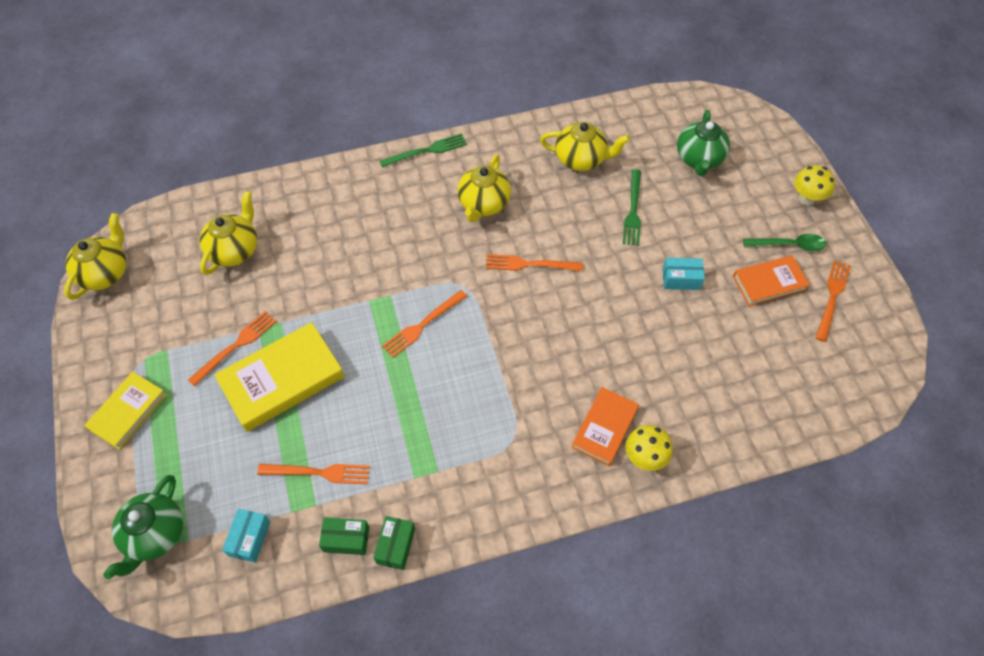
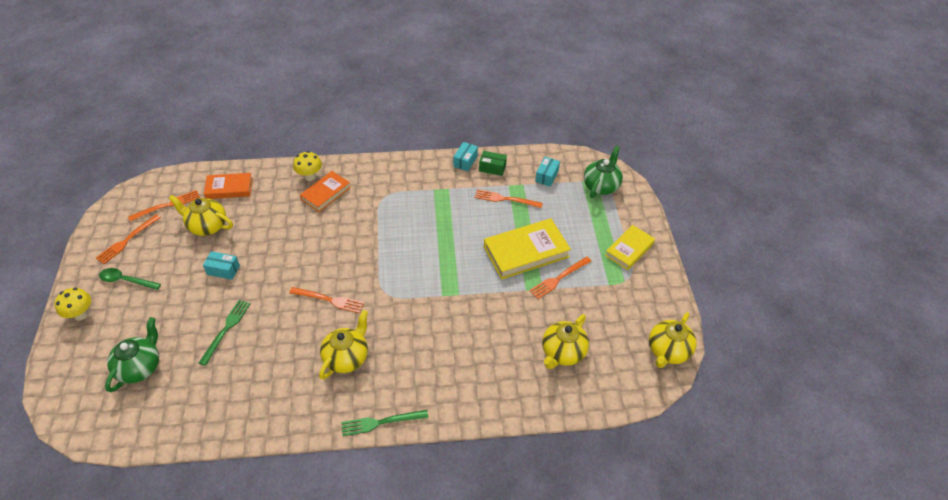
camera: 170 degrees left, 10 degrees down
(396, 546) = (465, 161): green box -> turquoise box
(422, 325) = (423, 270): orange fork -> orange fork (167, 205)
(581, 159) = (243, 386): yellow teapot -> yellow teapot (207, 226)
(769, 283) = (163, 257): orange book -> orange book (229, 188)

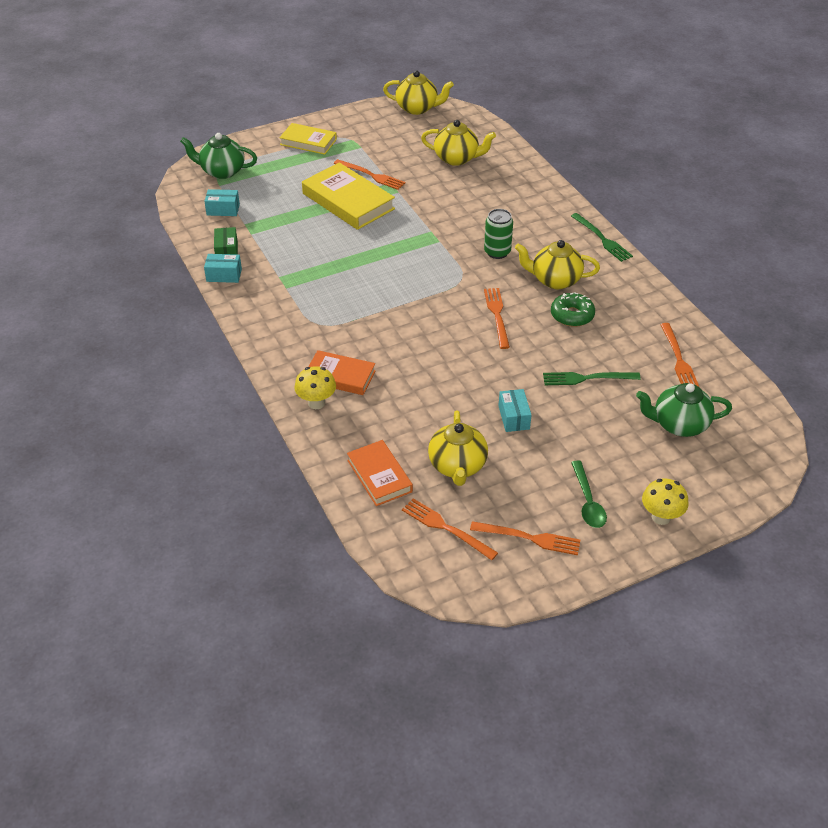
camera: 110 degrees left, 5 degrees down
(298, 350) = (572, 315): none -> green donut
(406, 330) = (497, 252): none -> green can
(505, 199) = (276, 231): orange fork -> orange fork (678, 359)

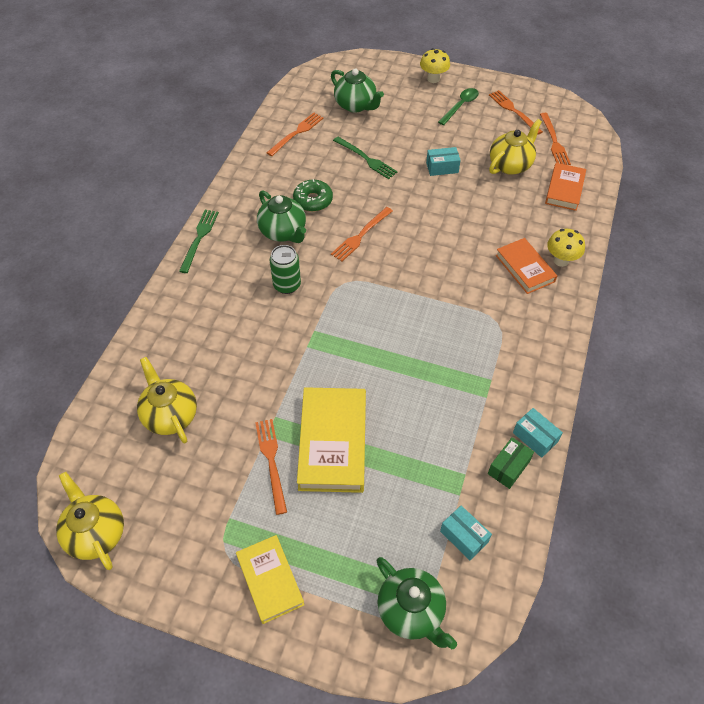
camera: 135 degrees left, 10 degrees up
(514, 417) = (442, 167): turquoise box -> turquoise box turned 45 degrees clockwise
(555, 280) = (283, 232): yellow teapot -> green teapot

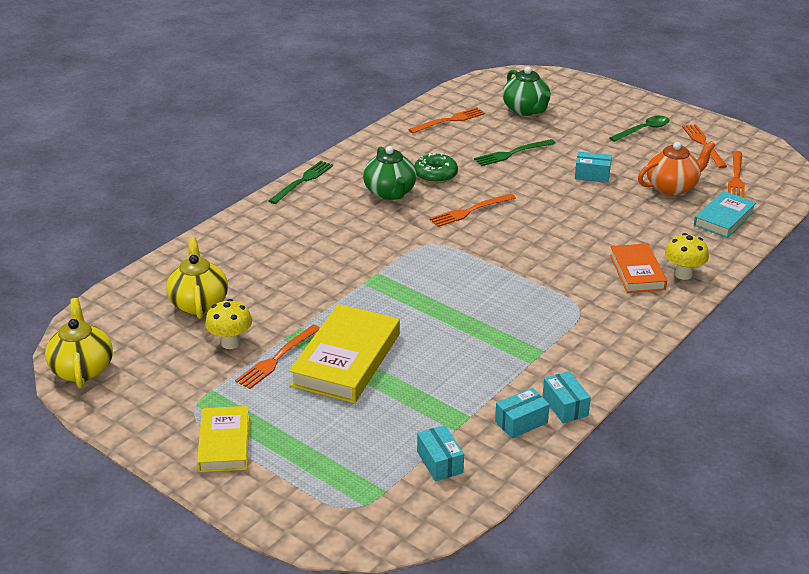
camera: 20 degrees right, 20 degrees down
(271, 461) = (277, 359): orange fork -> orange fork turned 150 degrees counterclockwise
(287, 285) = (370, 233): green can -> none
(366, 159) = (512, 153): green fork -> green fork turned 90 degrees clockwise
(411, 611) = (351, 503): green teapot -> none
(433, 79) = (625, 103): yellow mushroom -> yellow mushroom (230, 343)
(508, 467) = (521, 422): green box -> turquoise box
(510, 165) = (672, 187): yellow teapot -> orange teapot
(564, 189) = (724, 218): orange book -> turquoise book

